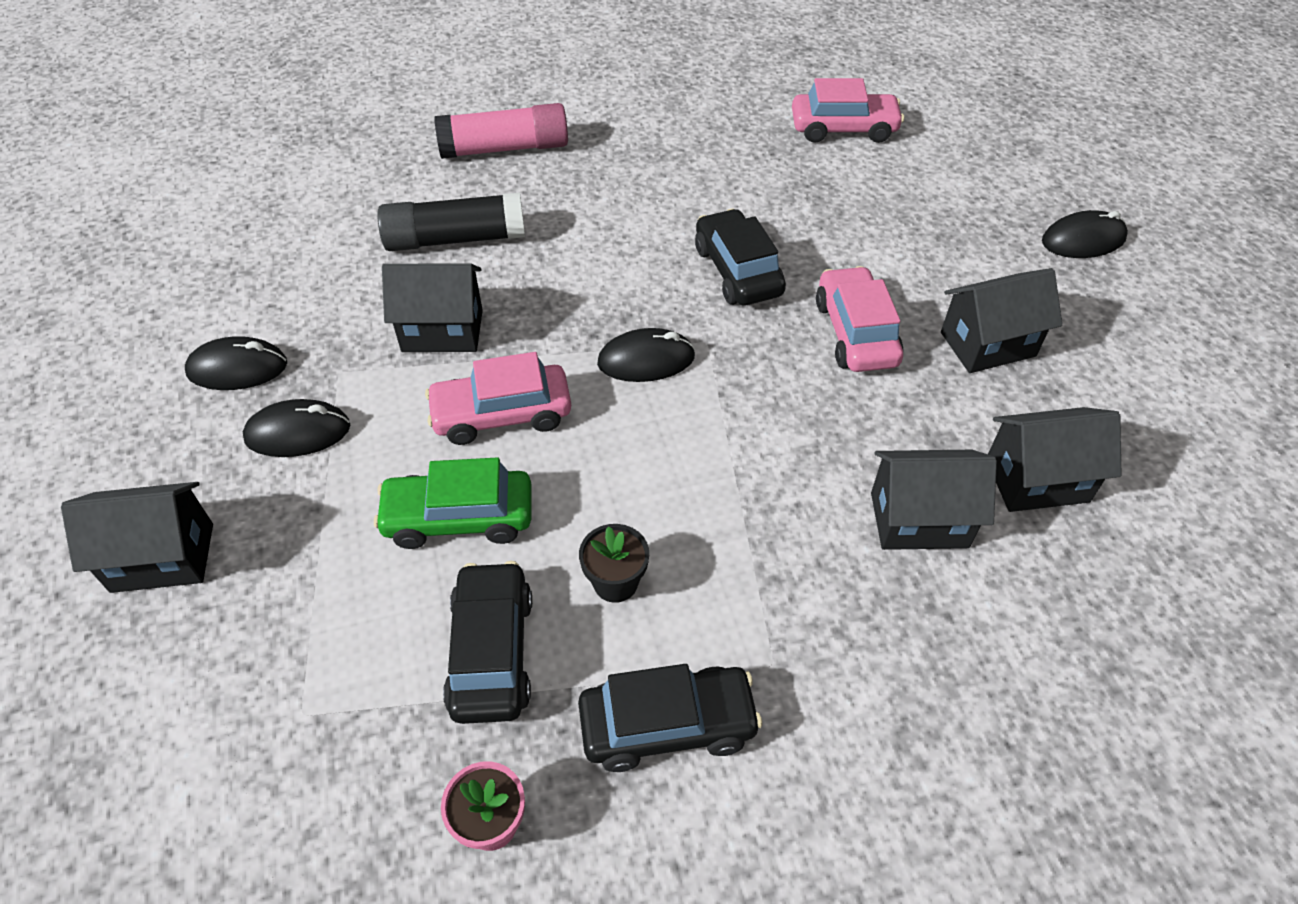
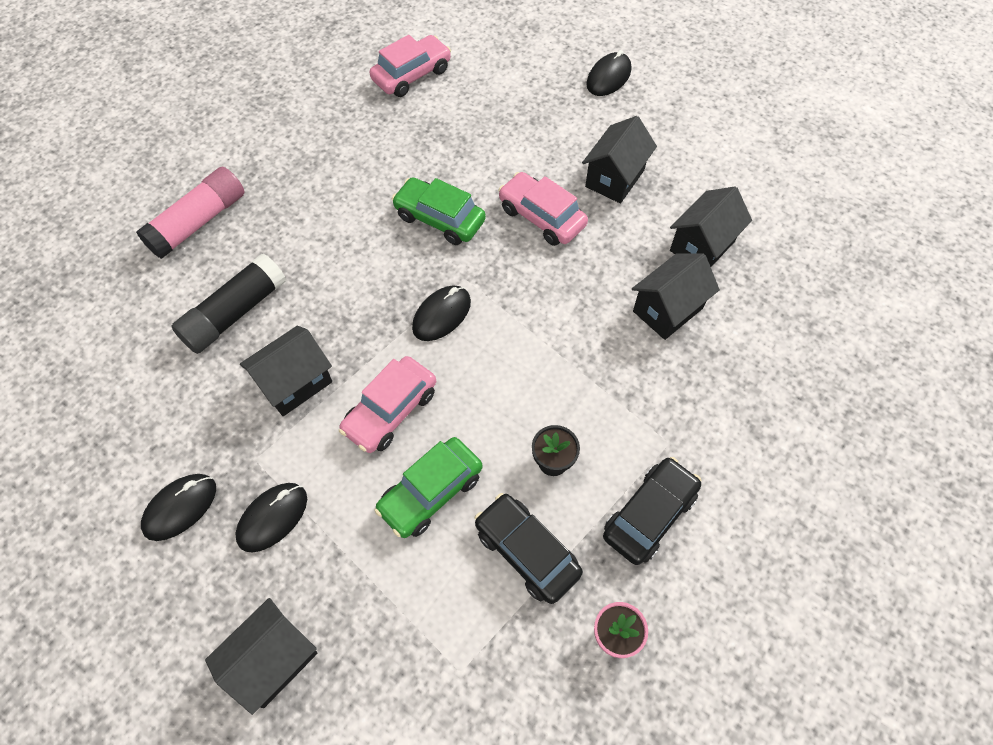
camera: 40 degrees left, 10 degrees up
(737, 271) = (439, 219): black car -> green car

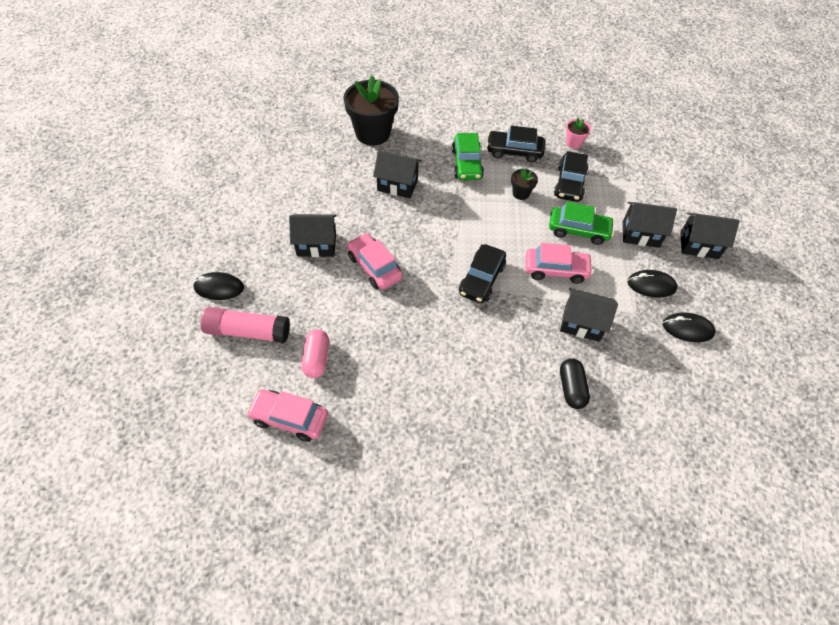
camera: 125 degrees left, 5 degrees down
(198, 222) = (530, 468): pink glue stick -> pink glue stick (247, 331)
(235, 313) = (571, 388): black glue stick -> black capsule
(439, 219) = (415, 319): green car -> green car (467, 164)
(441, 315) = (481, 279): black mouse -> black car
(459, 117) = (316, 359): none -> pink capsule
(541, 217) = (374, 267): pink car -> pink car turned 135 degrees clockwise
(702, 246) = (342, 186): black house -> black house (640, 234)
(799, 333) = (373, 133): none -> black flower pot

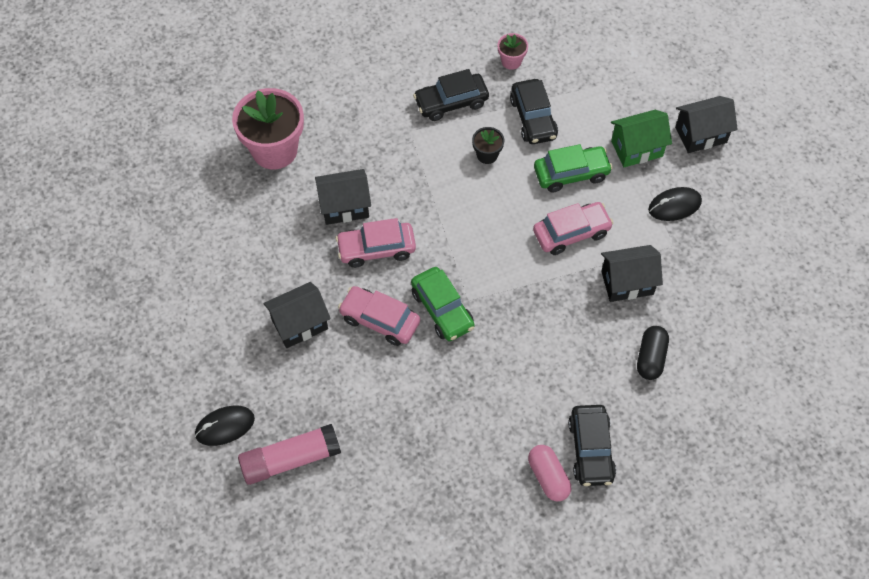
camera: 25 degrees left, 5 degrees up
(289, 418) = (395, 527): pink car -> pink car (376, 249)
(316, 359) = (382, 452): pink capsule -> pink capsule (548, 477)
(373, 133) = (274, 150): black flower pot -> pink flower pot
(467, 164) = (407, 143): green car -> green car (442, 309)
(481, 279) = (501, 281): black car -> black car (591, 450)
(571, 388) = (651, 358): black capsule -> black capsule turned 45 degrees clockwise
(640, 234) = (637, 149): black house -> green house
(687, 329) = (730, 239): black mouse -> none

